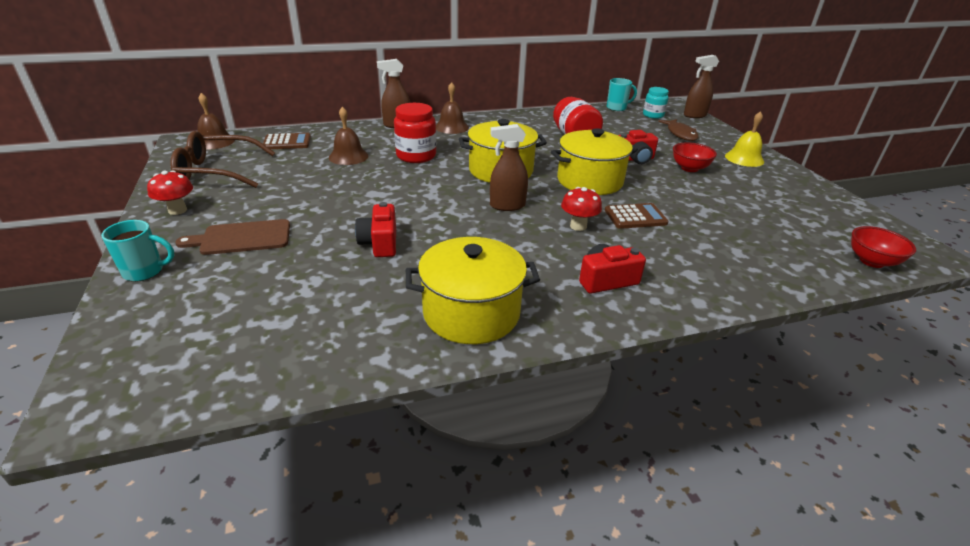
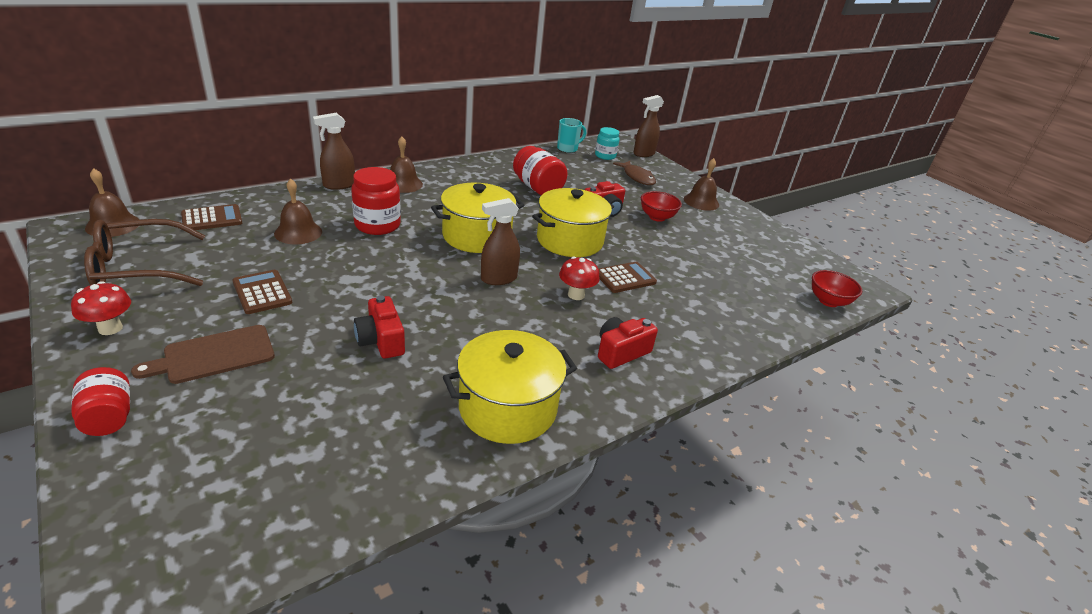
camera: 20 degrees left, 0 degrees up
(145, 271) = (108, 417): turquoise mug -> red jar
(300, 197) = (262, 292): none -> brown calculator
(744, 158) = (701, 202): yellow bell -> brown bell

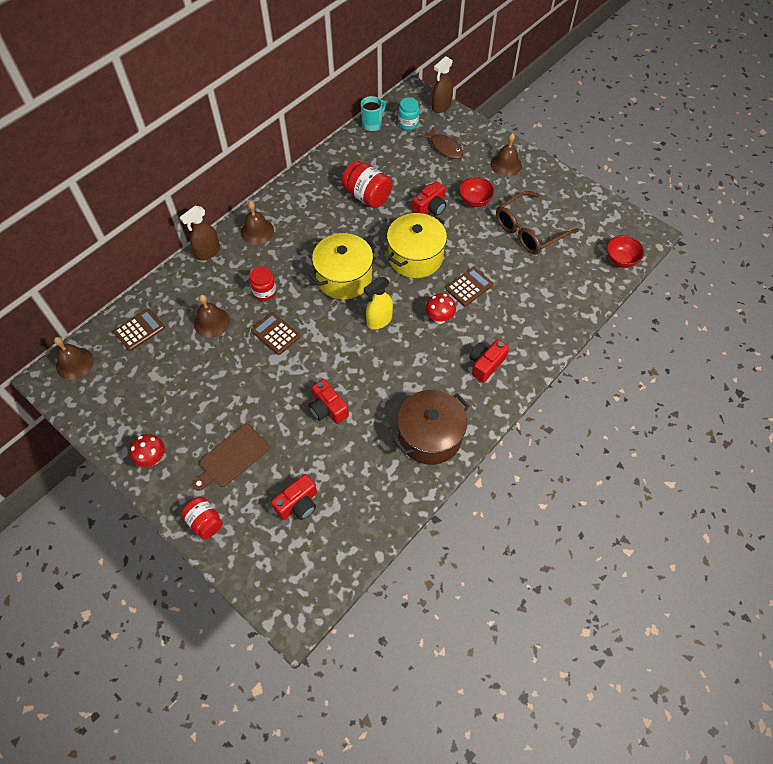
camera: 10 degrees left, 25 degrees up
(138, 268) = (127, 400): brown glasses -> brown glasses (529, 230)
(262, 292) = (226, 393): brown calculator -> brown calculator (275, 334)
(262, 434) = (298, 504): none -> red camera
(377, 225) = (264, 292): red jar -> red jar, size x0.65
(498, 279) = (379, 321): brown spray bottle -> yellow spray bottle
(507, 408) = (430, 436): yellow pot -> brown pot

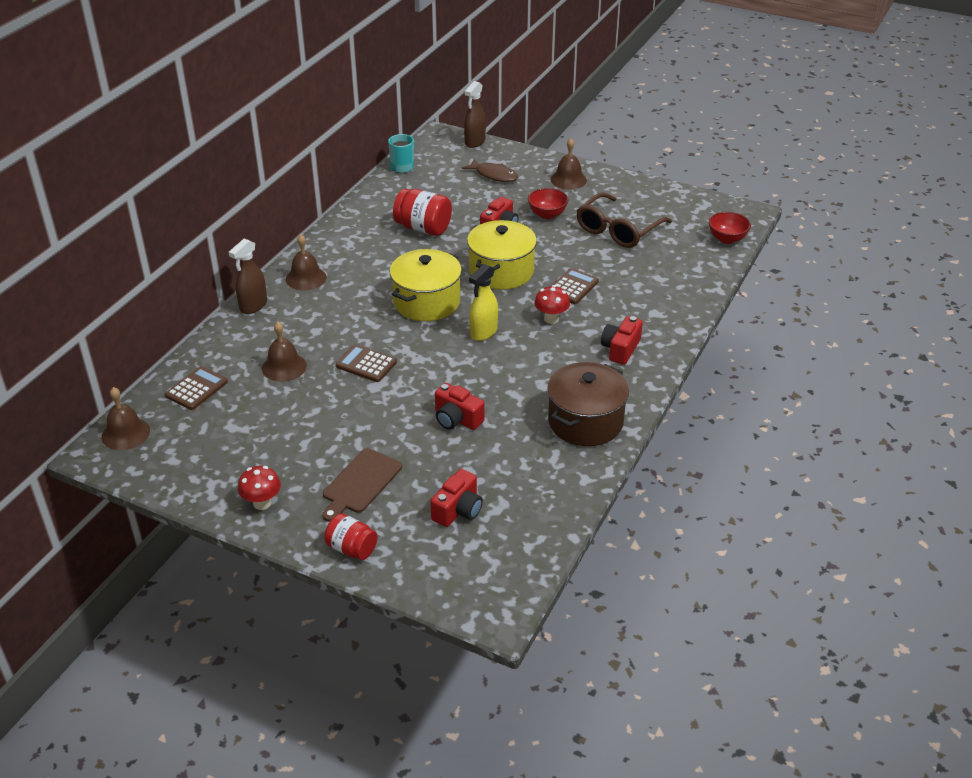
camera: 15 degrees left, 20 degrees down
(264, 292) = (337, 330): red jar -> none
(408, 123) = (444, 161): turquoise jar -> none

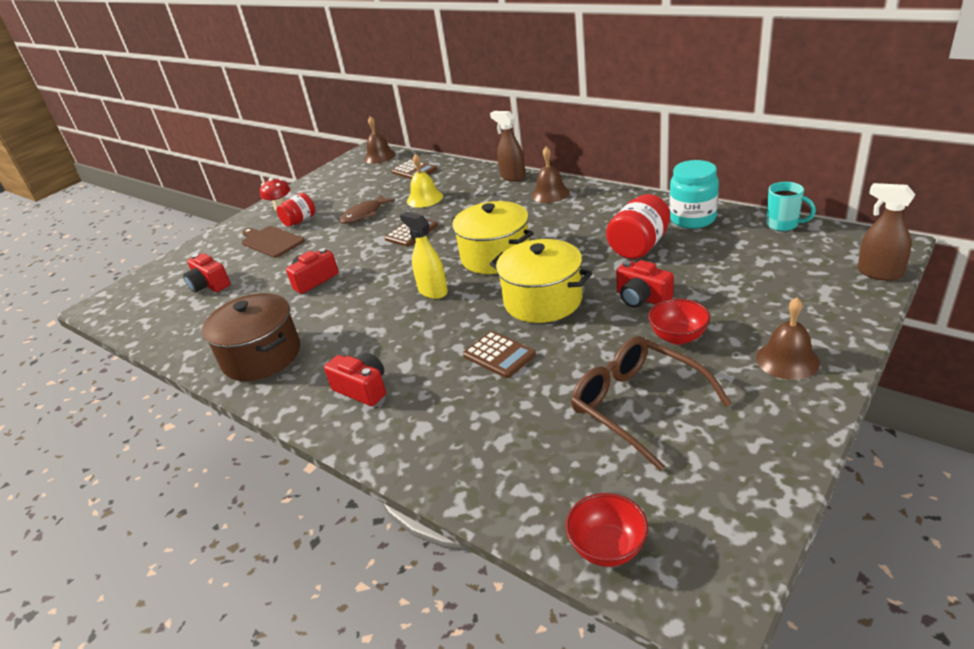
camera: 105 degrees right, 5 degrees down
(284, 367) = (424, 198): brown bell -> yellow bell
(352, 549) = (211, 243): red jar -> red jar (299, 221)
(382, 203) = (692, 219): none -> turquoise jar
(494, 175) = (782, 291): brown fish -> brown fish (364, 214)
(551, 319) = (440, 336): red mushroom -> none

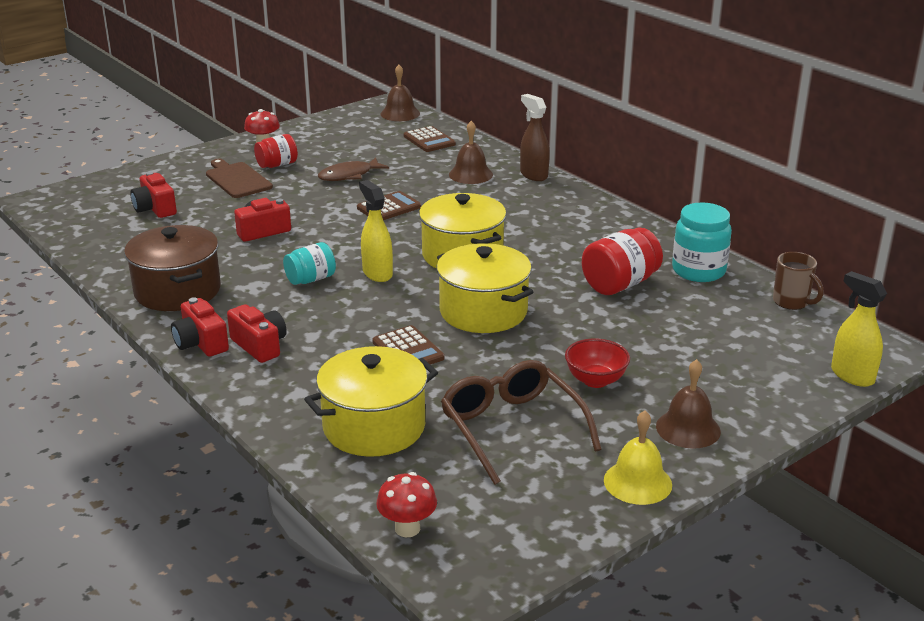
camera: 10 degrees right, 5 degrees down
(377, 312) = (311, 279): none -> turquoise jar
(424, 198) = (423, 174): yellow bell -> yellow bell (637, 482)
(511, 442) = (374, 427): none -> yellow pot
(550, 193) = (563, 204): brown bell -> brown bell (470, 174)
(607, 548) = (407, 528): red bowl -> red mushroom
(642, 298) = (586, 335): red camera -> red camera (201, 343)
(783, 225) = (791, 302): turquoise mug -> brown mug
(879, 273) = (852, 375): brown spray bottle -> yellow spray bottle

